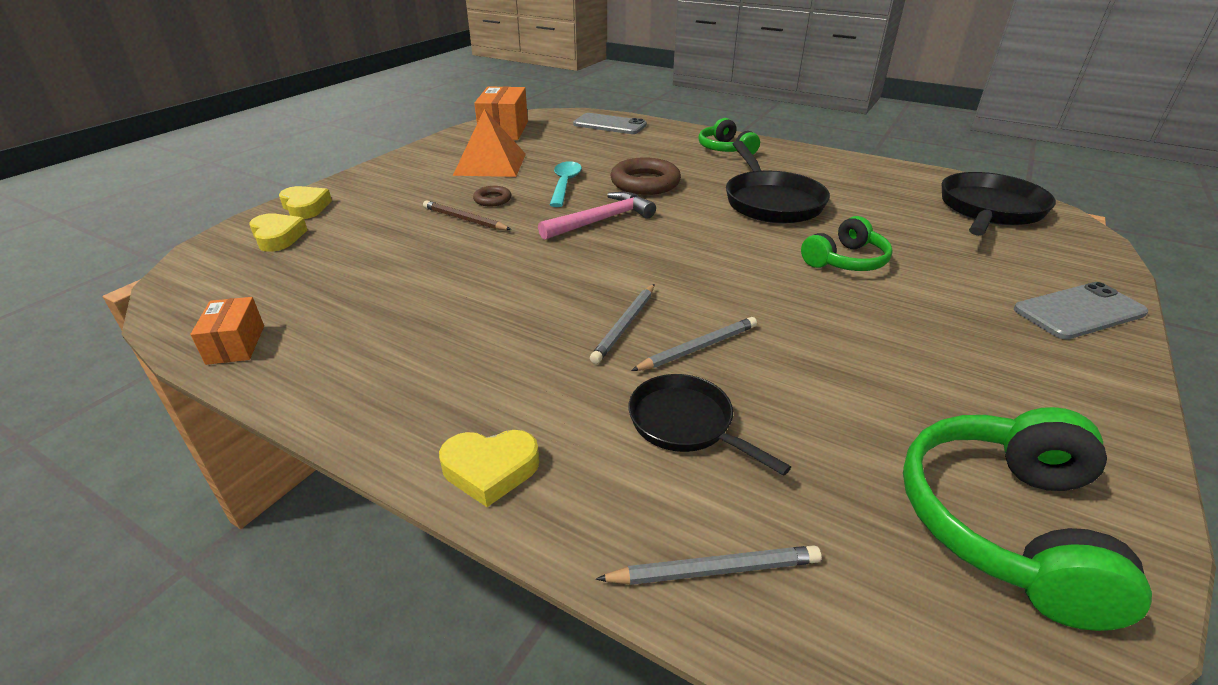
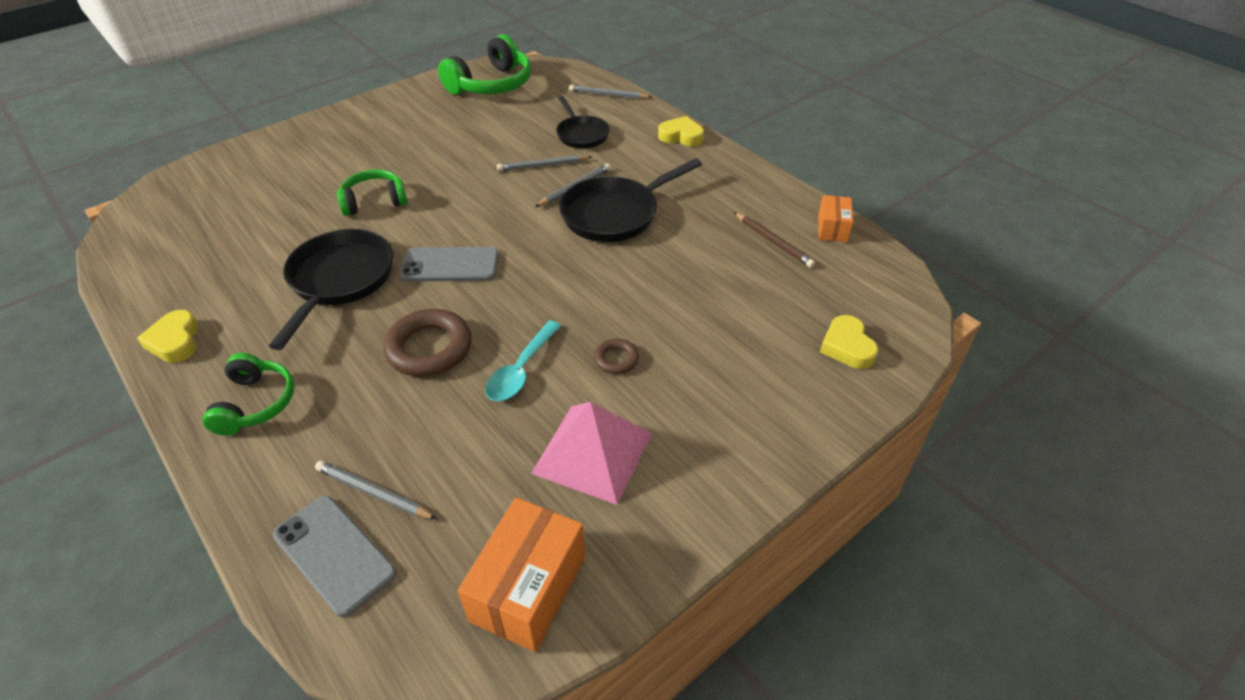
camera: 160 degrees left, 10 degrees up
(305, 207) = (834, 400): yellow heart -> yellow heart (175, 341)
(464, 219) = (655, 329): brown pencil -> brown pencil (773, 242)
(490, 164) = (592, 452): orange pyramid -> pink pyramid
(602, 220) = (522, 293): pink hammer -> none
(611, 138) = (373, 492): none -> grey pencil
(989, 210) = (176, 222): black pan -> black pan (615, 214)
(1079, 311) = (299, 138): grey phone -> grey phone (450, 265)

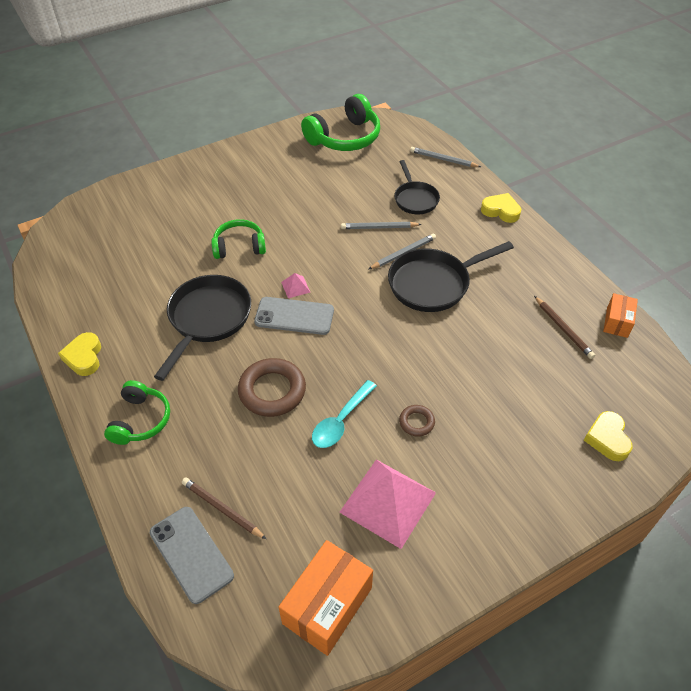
camera: 10 degrees right, 5 degrees up
(373, 492) = (222, 509): grey pencil -> brown pencil
(448, 235) = (295, 287): none -> pink pyramid

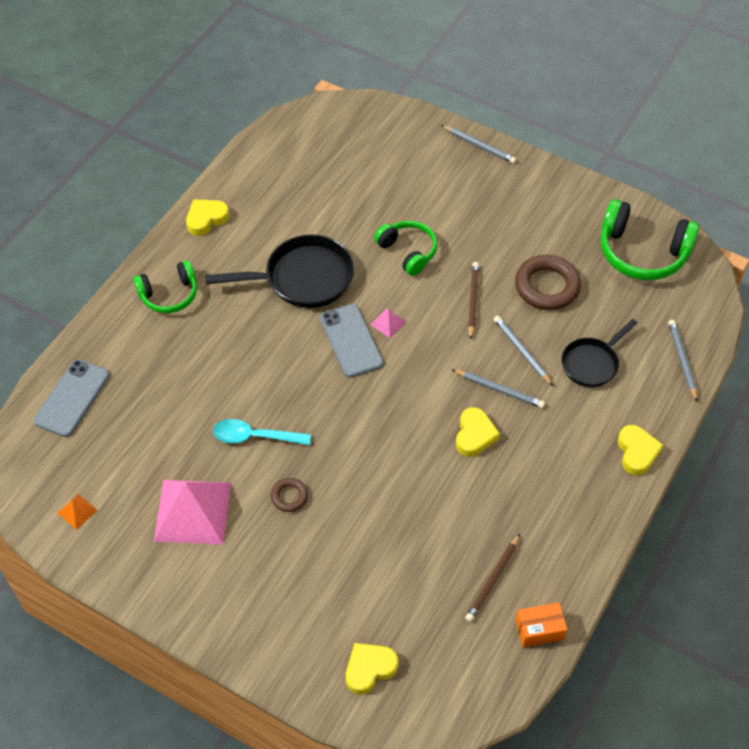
camera: 60 degrees right, 5 degrees up
(180, 168) = (479, 146): none -> grey pencil
(222, 509) = (121, 396): brown pencil -> brown pencil (473, 300)
(272, 391) = (255, 369): brown ring -> brown ring (547, 286)
(327, 605) = (77, 511): orange box -> orange pyramid
(433, 284) = (474, 435): black pan -> yellow heart

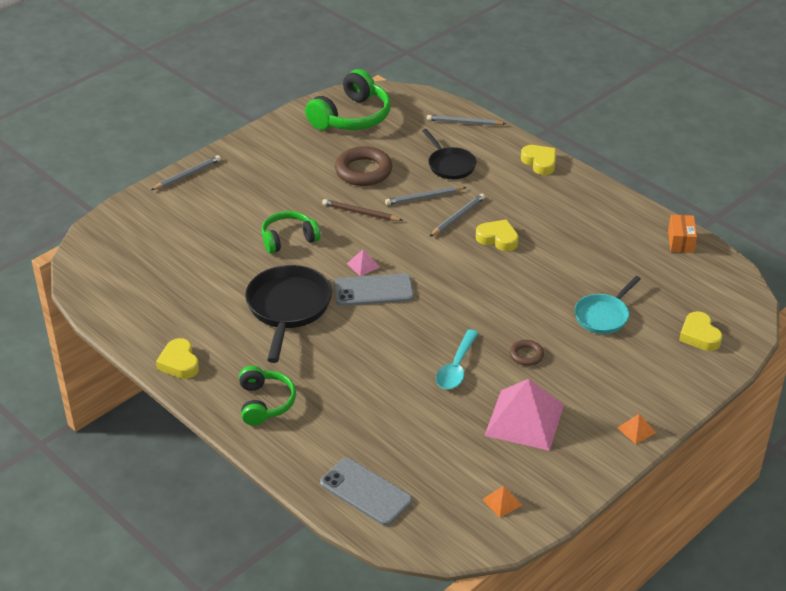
camera: 75 degrees left, 15 degrees down
(199, 620) = (636, 430): none -> orange pyramid
(374, 562) = (603, 316): none -> turquoise pan
(493, 580) = (633, 256): brown pencil -> none
(637, 452) = (540, 162): yellow heart -> yellow heart turned 45 degrees clockwise

